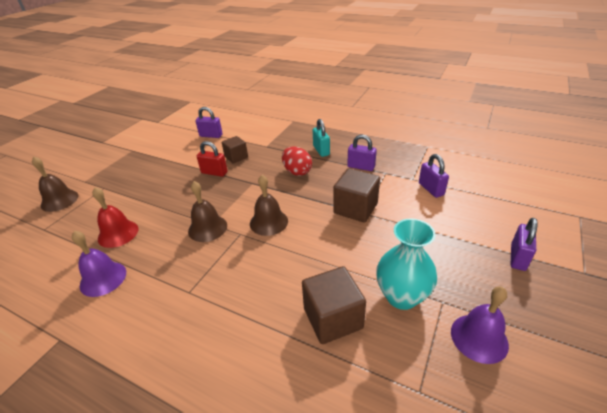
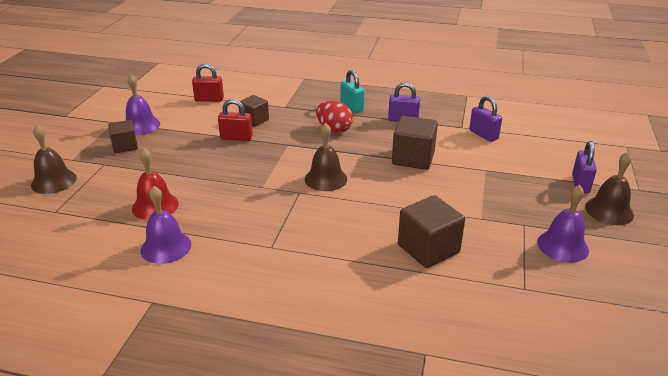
camera: 15 degrees left, 5 degrees down
(127, 173) = (125, 146): none -> brown cube
(149, 155) = (141, 126): none -> purple bell
(207, 228) = (259, 190): brown bell -> brown bell (609, 211)
(211, 135) = (209, 99): purple padlock -> red padlock
(401, 296) = (486, 225): turquoise vase -> none

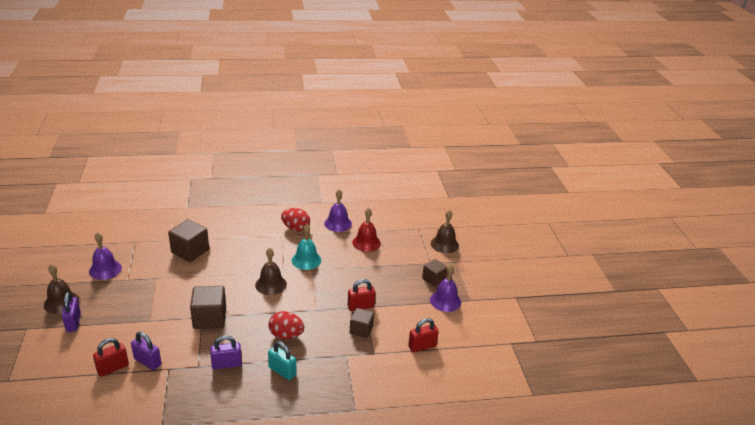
camera: 155 degrees right, 0 degrees up
(241, 253) = (295, 228): none -> red egg
(260, 199) = (306, 260): none -> turquoise bell
(519, 136) = (113, 368): none -> red padlock

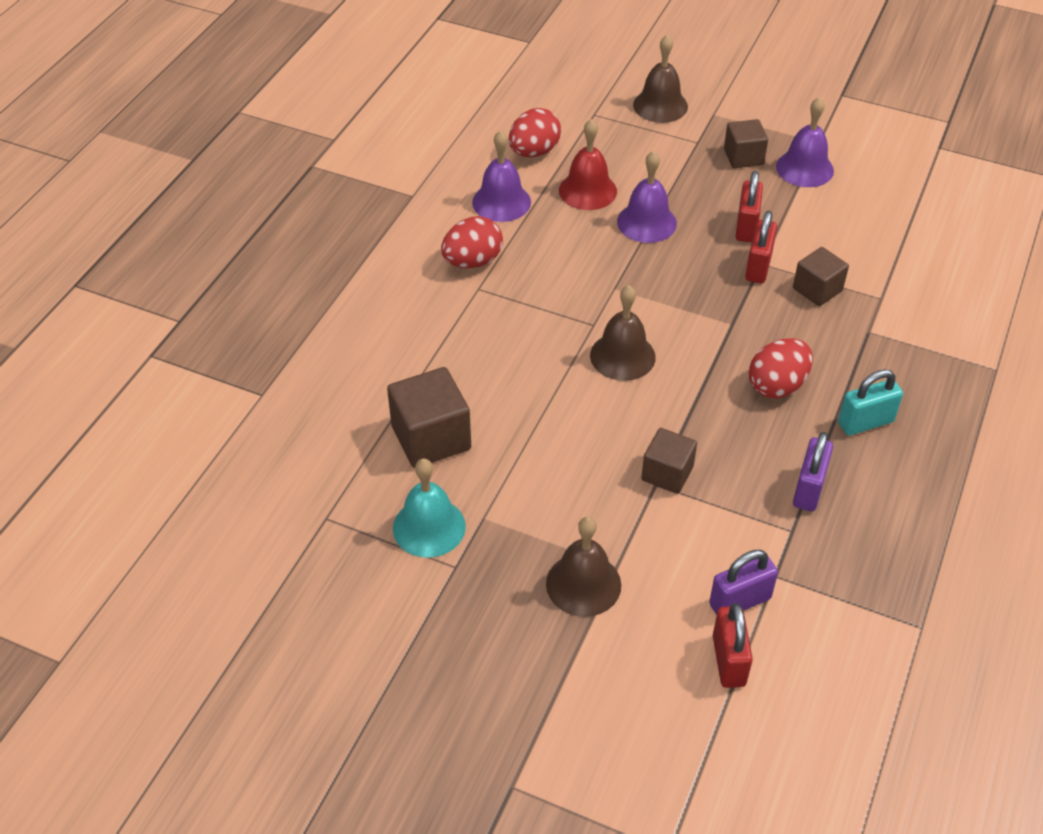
camera: 55 degrees left, 15 degrees up
(61, 302) = (460, 702): brown bell -> brown bell (583, 584)
(73, 323) = (546, 695): purple padlock -> none
(105, 269) = (393, 596): purple bell -> purple bell (646, 222)
(209, 318) = (667, 473): brown cube -> brown cube, size x0.64
(306, 260) = (583, 284): turquoise bell -> turquoise bell (429, 527)
(377, 221) = (534, 152): none -> red egg
(422, 346) = (896, 239): red padlock -> red padlock (746, 227)

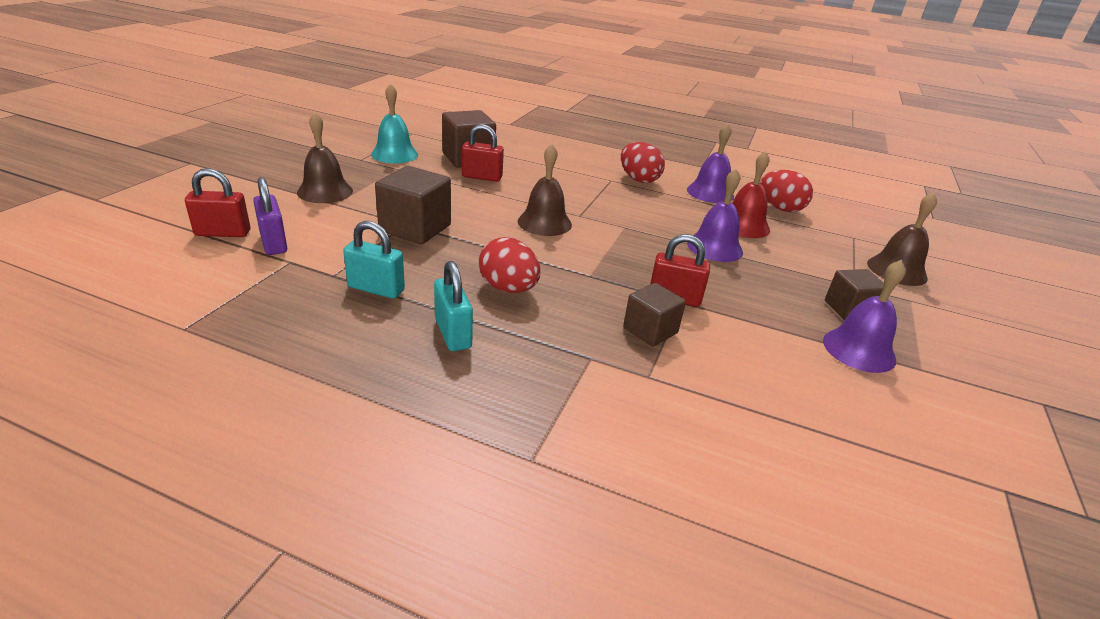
camera: 85 degrees right, 15 degrees down
(667, 473) = (415, 228): brown cube -> brown cube, size x1.57
(746, 227) = (733, 298): red padlock -> red padlock (482, 177)
(808, 489) = (376, 289): purple padlock -> turquoise padlock

